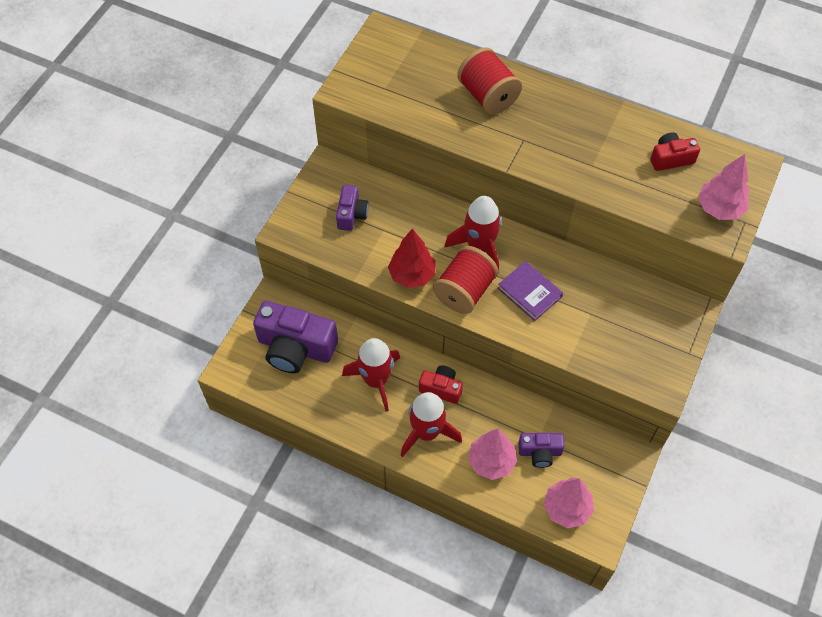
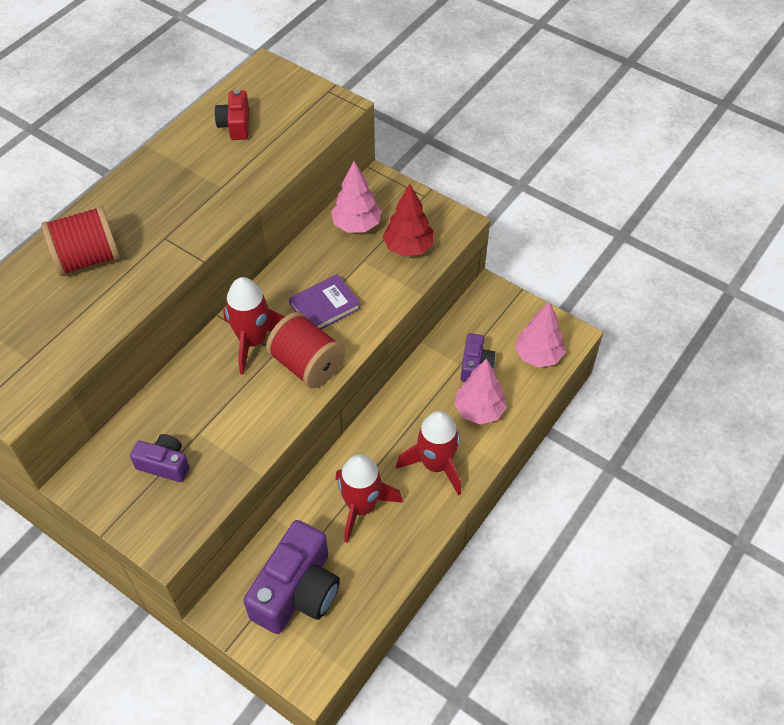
camera: 80 degrees left, 5 degrees down
(412, 275) = (272, 412): red tree -> red tree (408, 247)
(441, 388) = (385, 442): red camera -> none
(719, 209) = (308, 104): pink tree -> pink tree (356, 225)

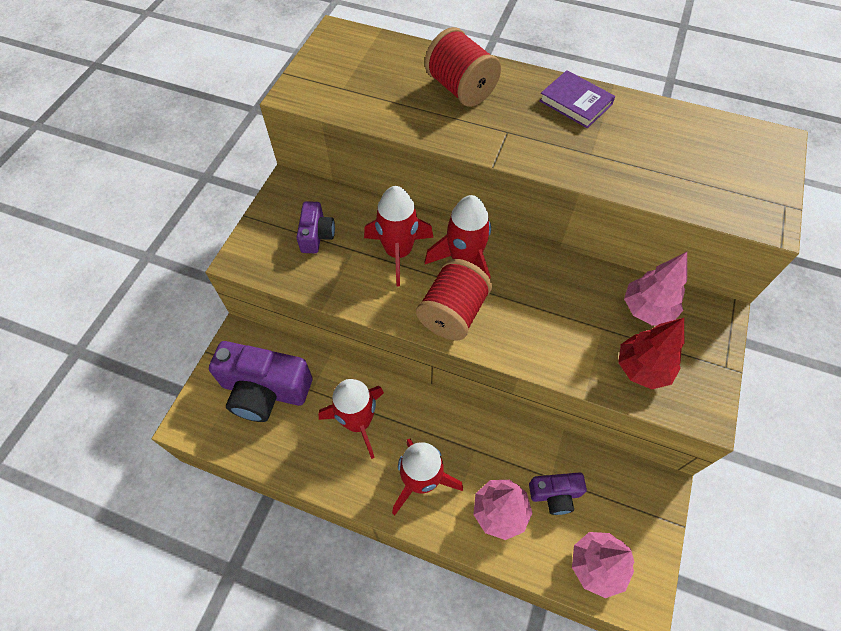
camera: 75 degrees right, 5 degrees up
(219, 393) = (398, 252): none -> red rocket
(235, 125) = (680, 141): red camera -> none
(325, 306) = (528, 309): purple book -> purple book (575, 102)

